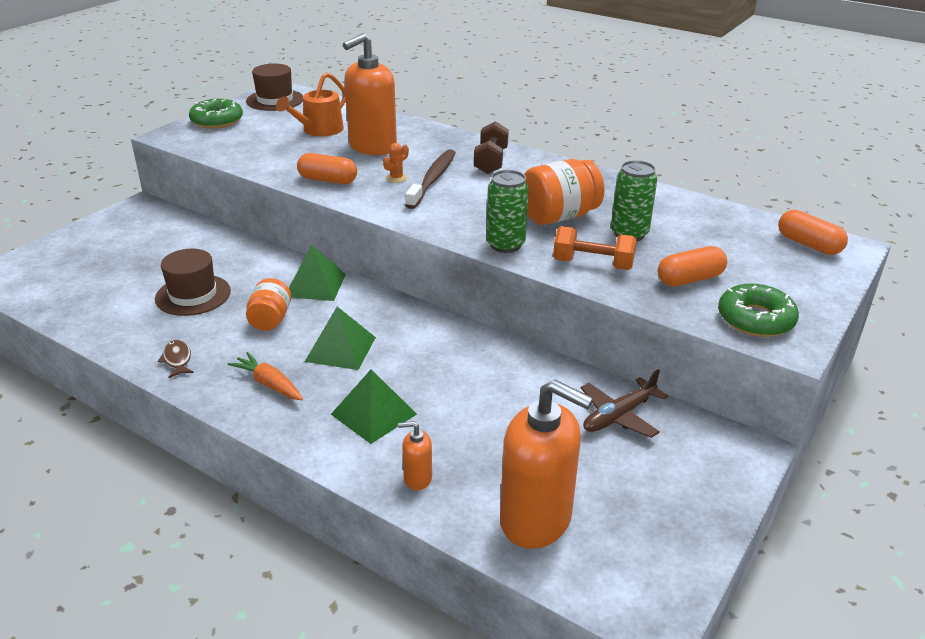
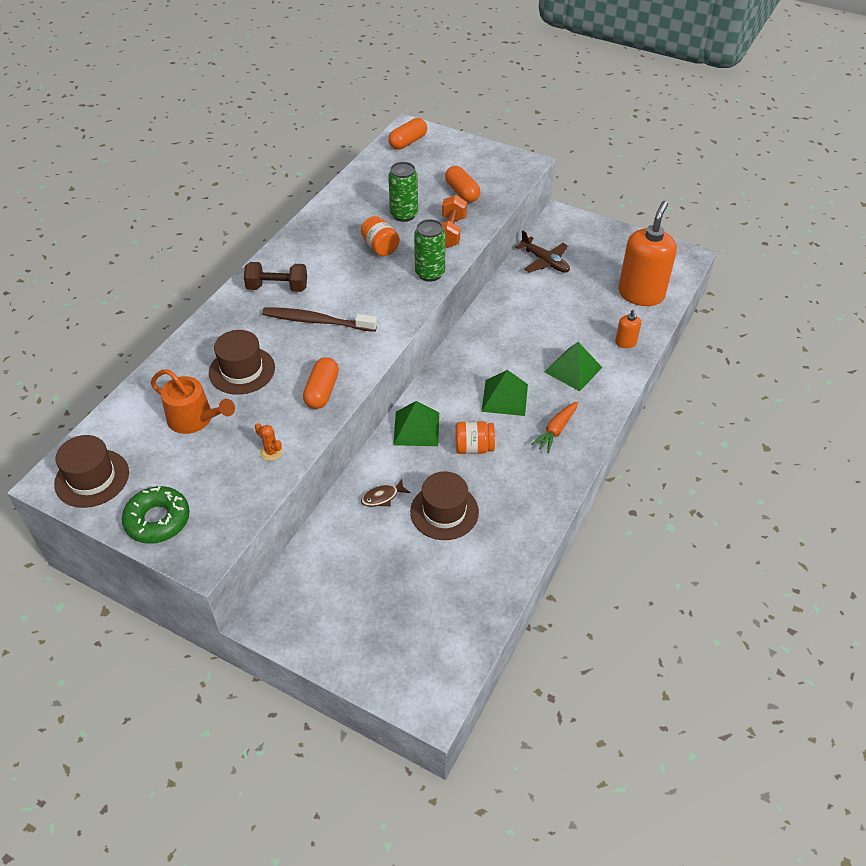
camera: 95 degrees left, 15 degrees up
(177, 359) = (539, 494): brown fish -> brown fish (382, 497)
(372, 147) = (242, 370): orange soap dispenser -> brown hat
(396, 178) = (315, 345): orange cactus -> orange cactus (271, 452)
(559, 216) = (380, 247): orange jar -> orange jar, size x0.64
(755, 319) = (503, 172): green donut -> none

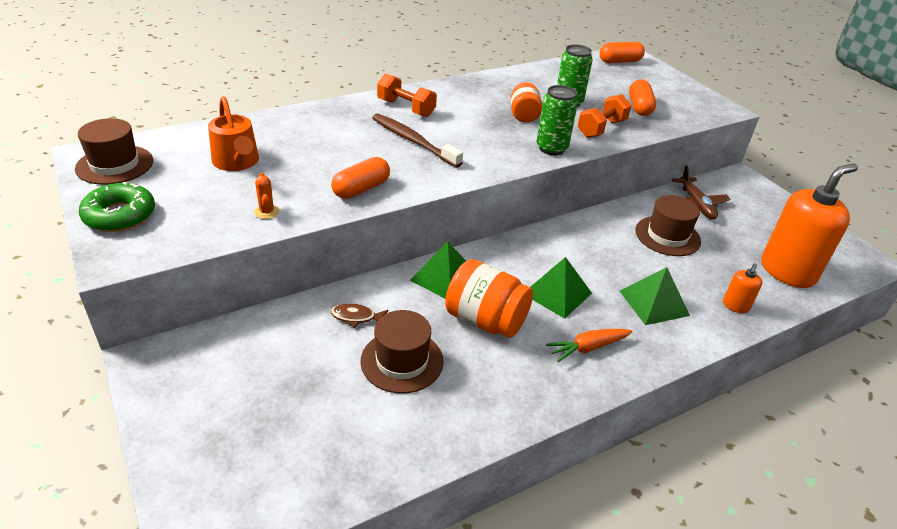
camera: 30 degrees right, 10 degrees down
(242, 370) = (313, 147): brown hat -> brown hat (667, 236)
(277, 287) = (406, 108): brown dumbbell -> orange dumbbell
(474, 447) = (485, 320): orange jar -> orange jar, size x1.57

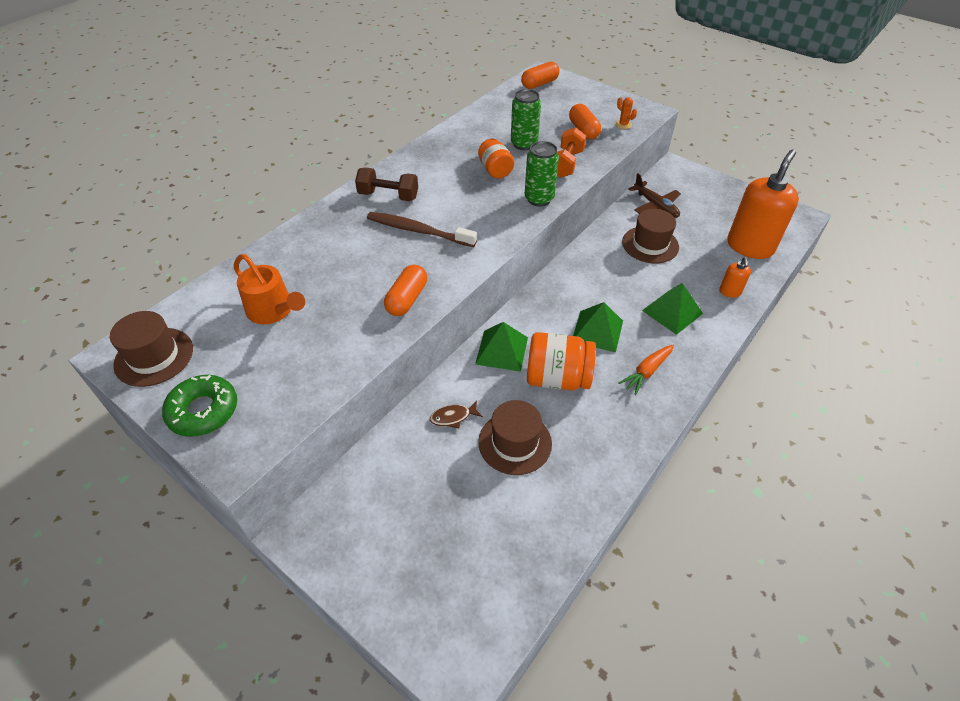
camera: 20 degrees left, 10 degrees up
(267, 212) = (340, 355): orange cactus -> orange cactus (623, 124)
(406, 108) = (388, 196): orange dumbbell -> brown dumbbell

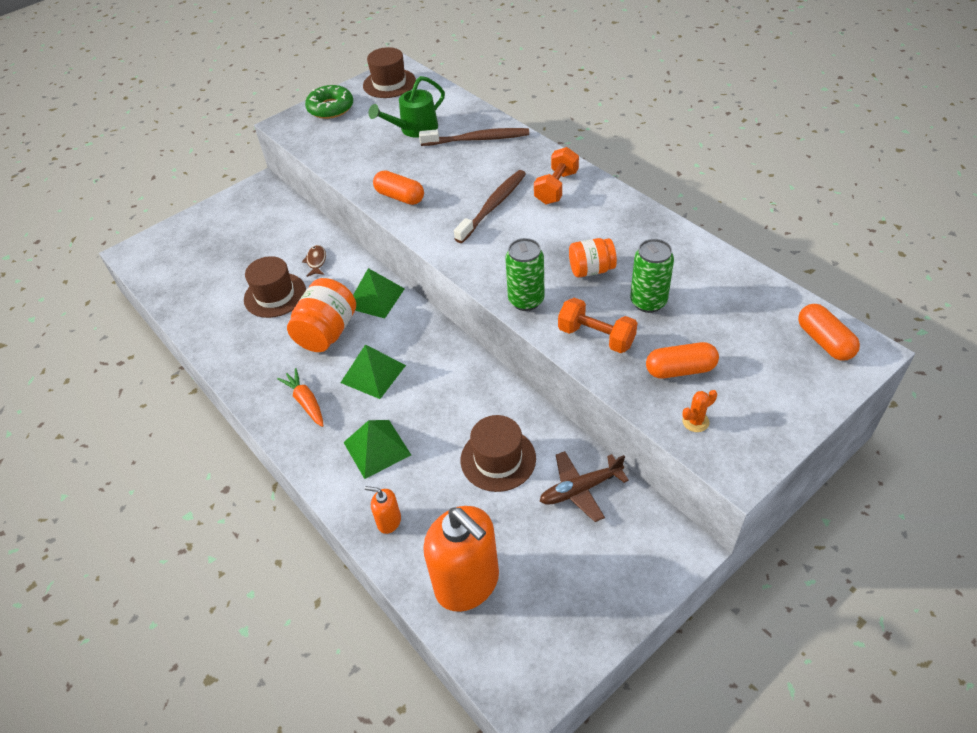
camera: 105 degrees right, 0 degrees up
(273, 310) = (414, 129): orange watering can -> green watering can
(302, 255) = (477, 139): none -> brown toothbrush
(388, 196) = (556, 187): brown dumbbell -> orange dumbbell

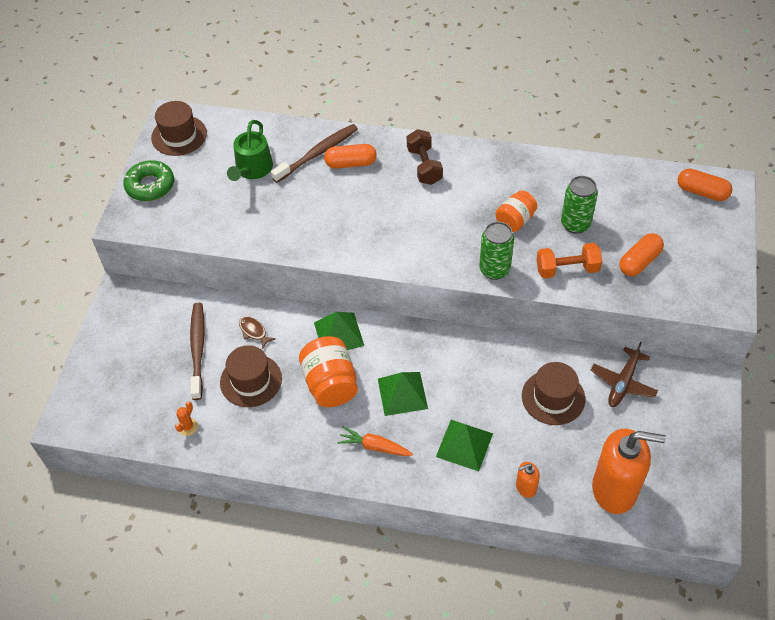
camera: 40 degrees left, 5 degrees up
(400, 197) = (309, 237): orange capsule -> orange capsule (351, 163)
(493, 206) = (392, 207): brown toothbrush -> brown toothbrush (198, 349)
(556, 187) = (424, 166): orange dumbbell -> brown dumbbell
(695, 421) = (679, 291): orange cactus -> orange cactus (188, 427)

